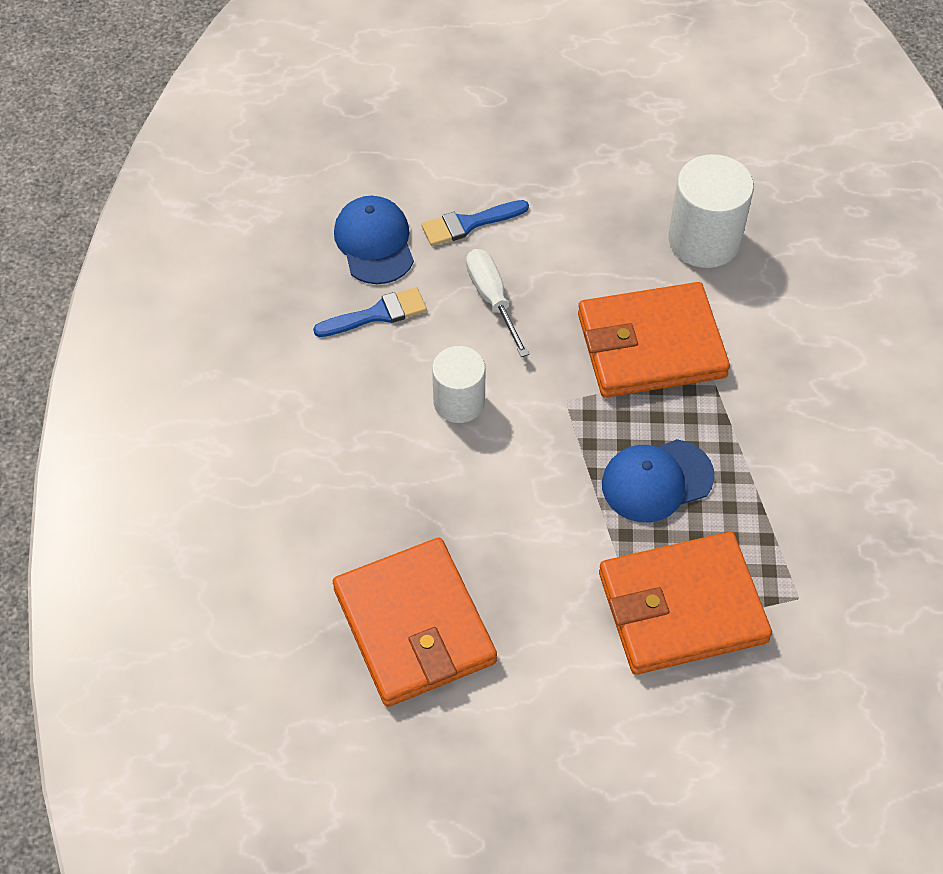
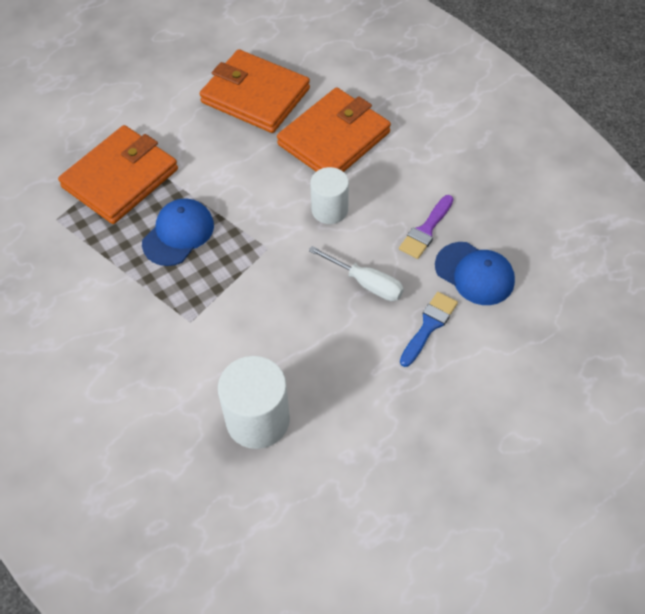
camera: 145 degrees right, 0 degrees up
(377, 314) = (426, 230): blue brush -> purple brush
(651, 345) = (240, 315): orange wallet -> orange wallet (334, 138)

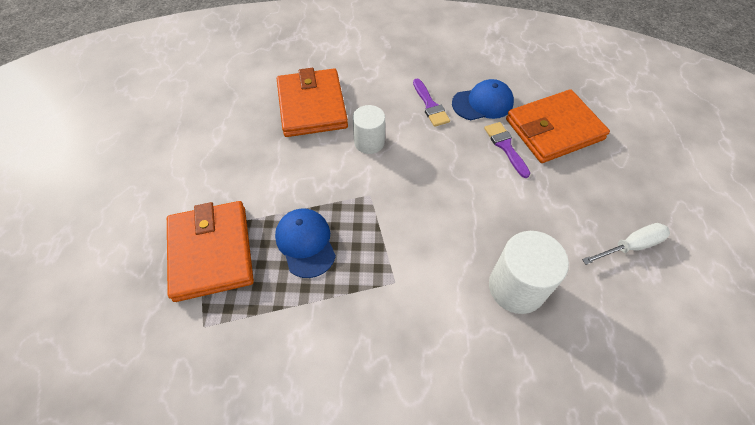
camera: 55 degrees left, 0 degrees up
(255, 95) = (228, 124): orange wallet -> orange wallet (554, 129)
(366, 283) = (446, 158): white screwdriver -> white screwdriver (630, 246)
(429, 326) = (505, 146): blue brush -> purple brush

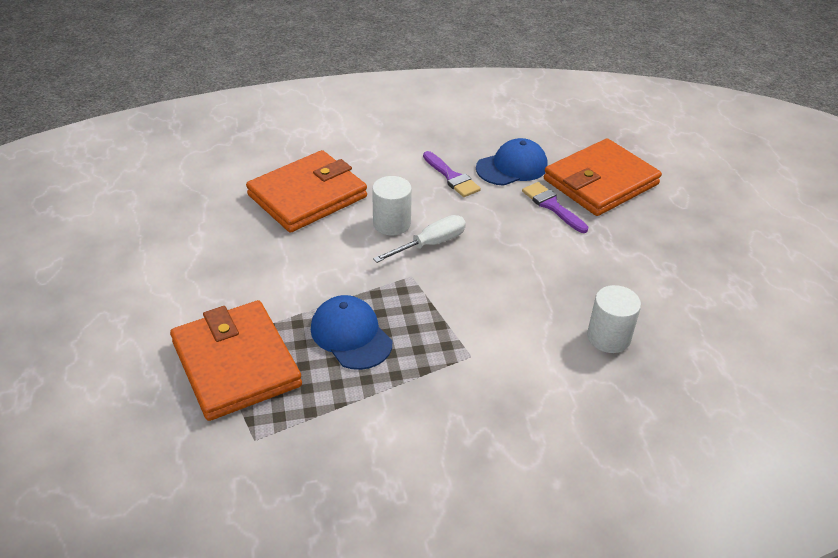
camera: 15 degrees left, 15 degrees down
(312, 106) = (307, 196): orange wallet -> orange wallet turned 75 degrees clockwise
(516, 287) = (608, 337): white cylinder -> white cylinder, size x0.66
(630, 246) = (717, 279): white screwdriver -> white screwdriver (430, 244)

